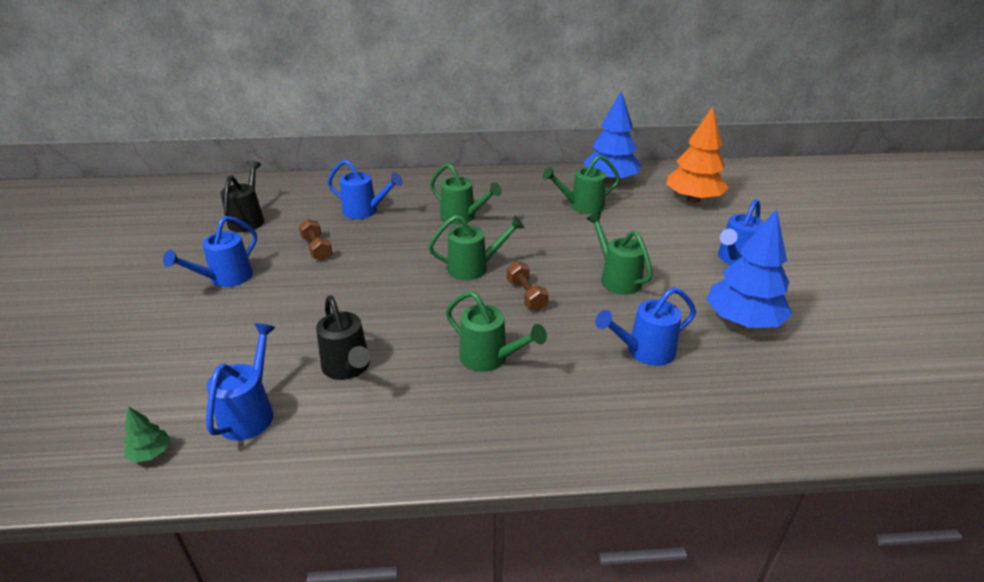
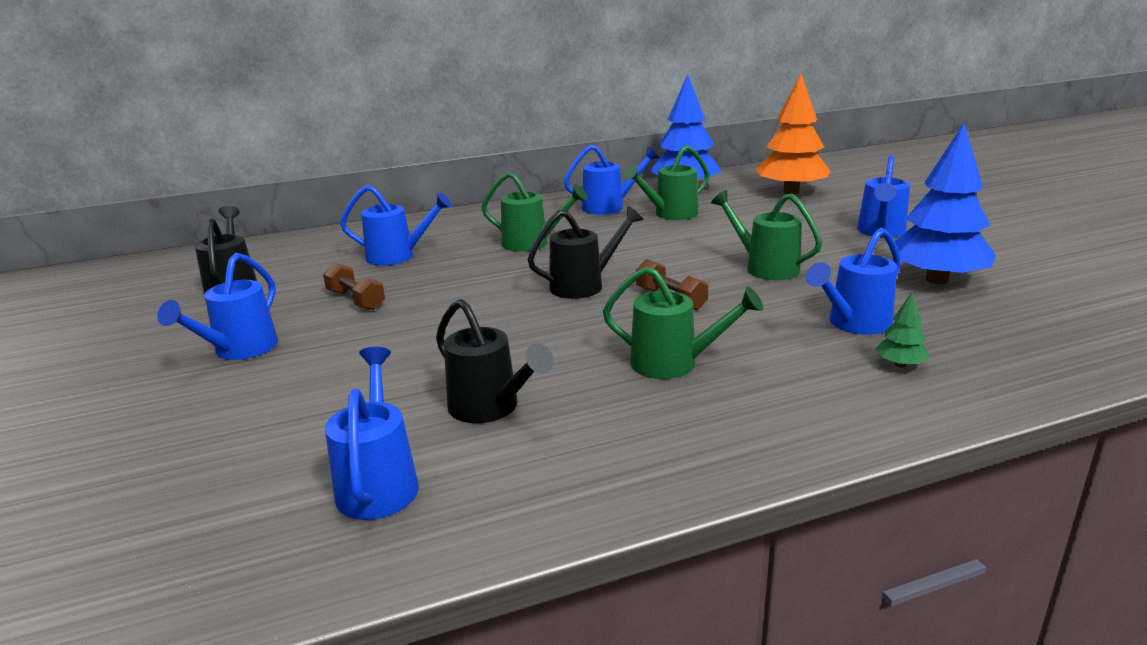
camera: 15 degrees left, 10 degrees down
(151, 453) = (246, 564): green tree -> green tree (900, 365)
(474, 268) = (584, 285): green watering can -> black watering can
(541, 189) = (609, 207): none -> blue watering can

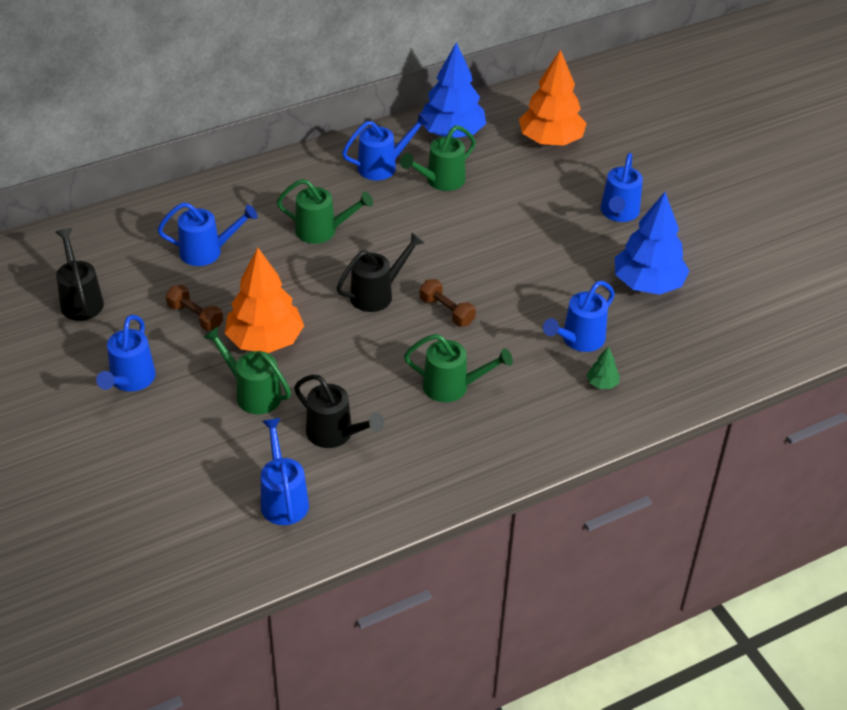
camera: 10 degrees left, 20 degrees up
(430, 319) = (265, 341): none -> orange tree
(765, 267) = (520, 267): green watering can -> green watering can (253, 393)

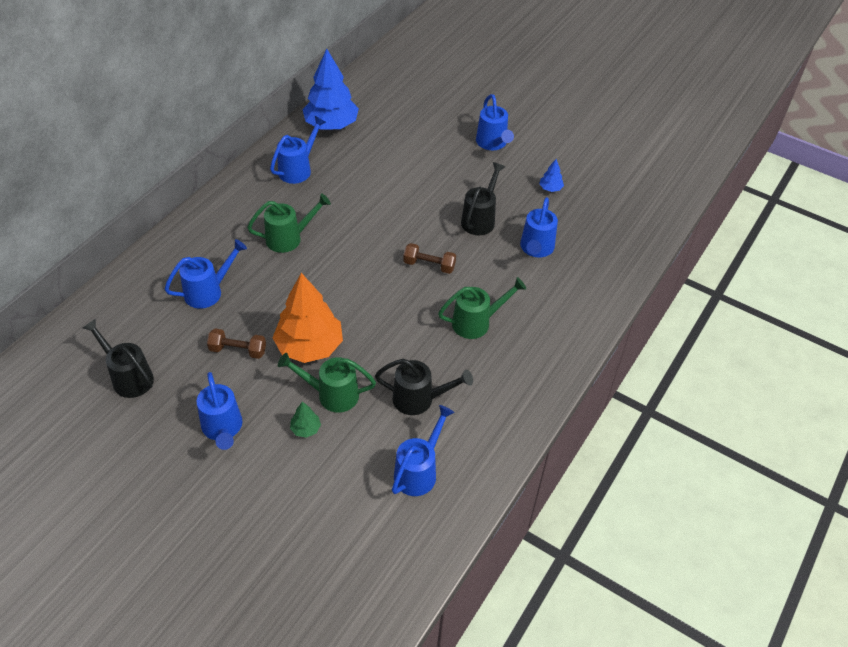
camera: 30 degrees left, 5 degrees up
(283, 499) = (419, 471): blue watering can -> blue watering can turned 75 degrees clockwise
(377, 294) = (368, 272): black watering can -> black watering can (480, 219)
(440, 181) = (350, 165): green watering can -> none
(550, 140) = (406, 106): orange tree -> none
(602, 383) = (575, 275): green tree -> green tree (306, 429)
(648, 284) = (550, 188): blue tree -> blue tree, size x0.42

